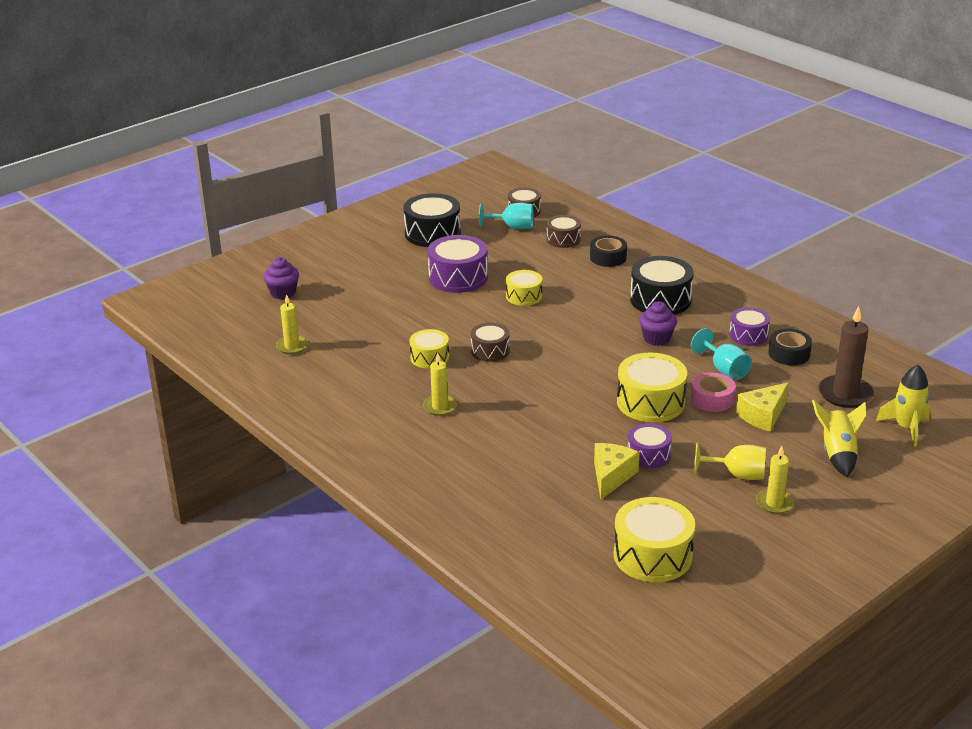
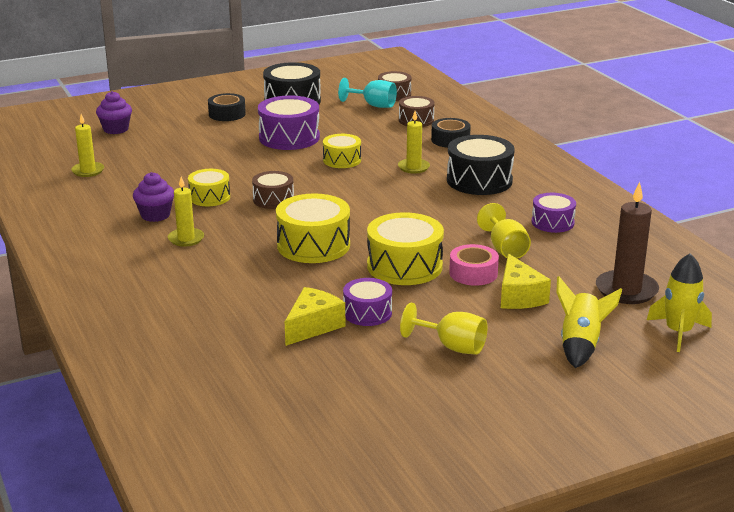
camera: 15 degrees right, 5 degrees down
(652, 555) = (302, 407): yellow drum -> yellow drum (313, 245)
(657, 338) = (451, 212): purple cupcake -> purple cupcake (155, 215)
(724, 370) = (505, 249): turquoise goblet -> yellow goblet
(763, 416) = (519, 296): yellow cheese -> yellow cheese turned 75 degrees counterclockwise
(774, 503) = (475, 380): yellow candle -> yellow candle (413, 167)
(789, 354) = (586, 245): black tape -> black tape (227, 114)

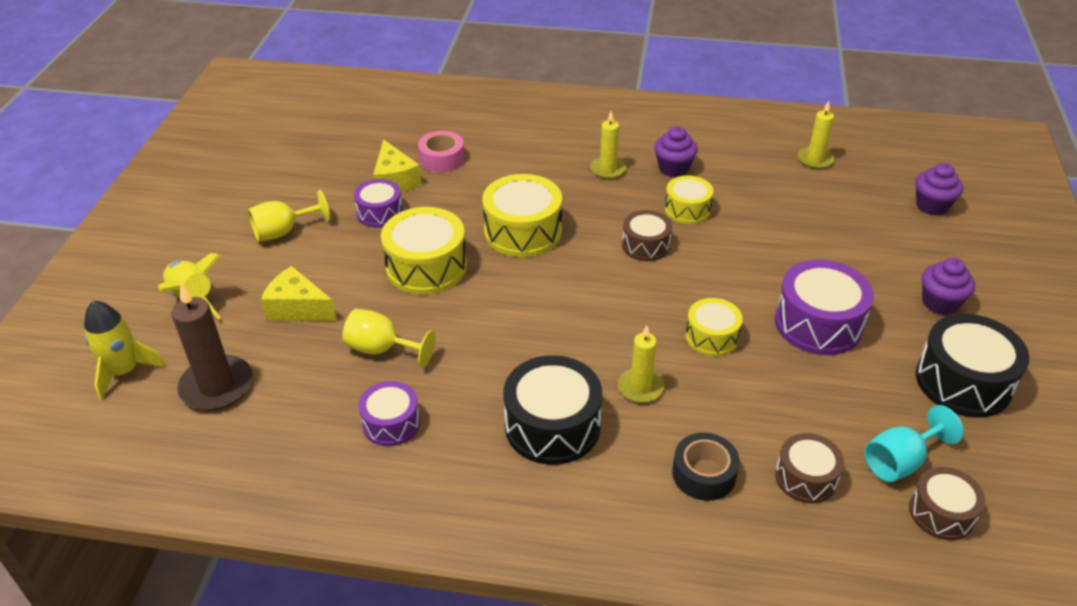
camera: 125 degrees right, 15 degrees up
(227, 114) = (940, 303): black tape -> purple cupcake
(473, 273) = (366, 302): pink tape -> pink tape (442, 159)

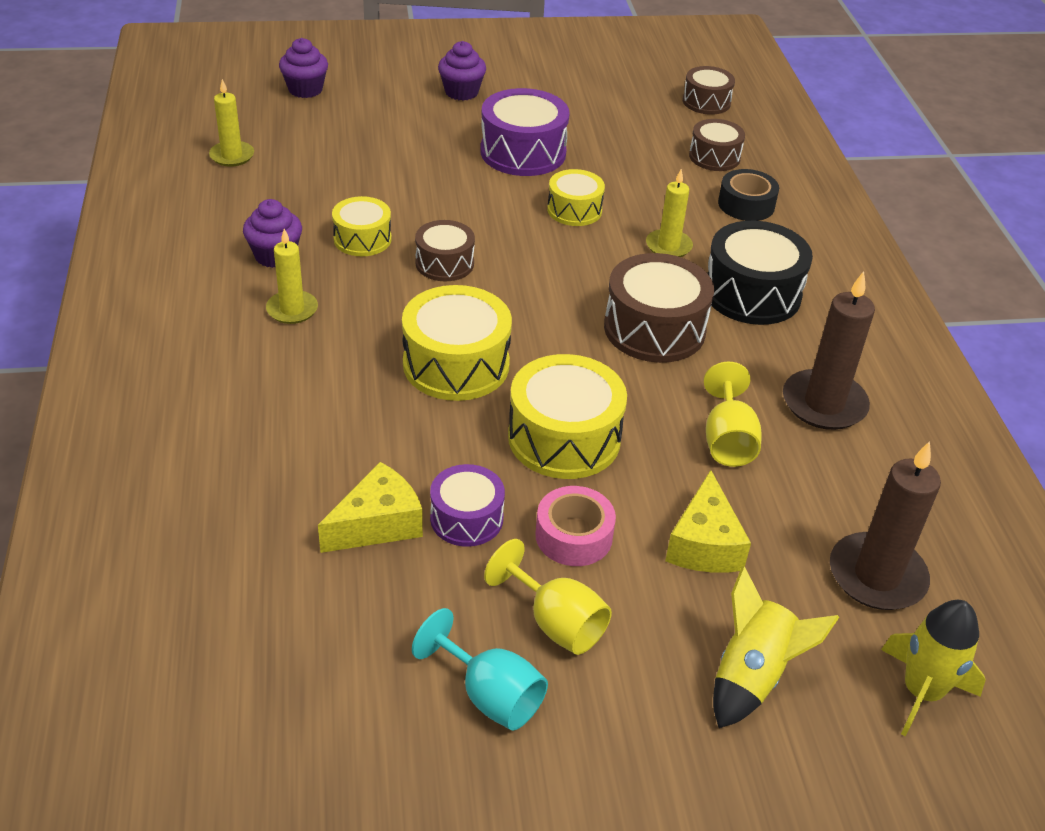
camera: 110 degrees left, 0 degrees up
(391, 423) = (824, 404): purple drum -> brown candle
(442, 159) = (304, 482): pink tape -> pink tape (573, 536)
(525, 344) = (654, 329): none -> brown drum
(900, 461) = (667, 116): turquoise goblet -> turquoise goblet (490, 695)
(963, 382) = (560, 87): black drum -> none

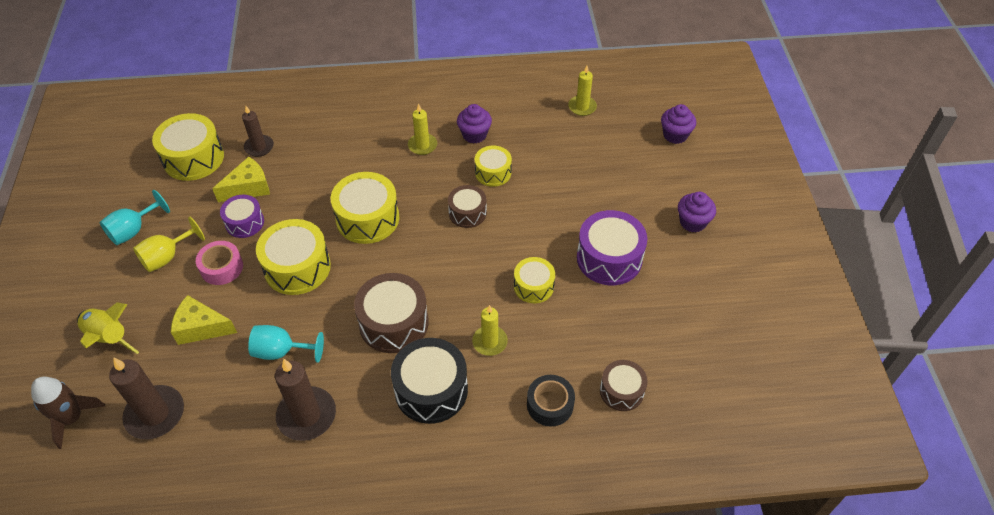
camera: 95 degrees right, 10 degrees up
(264, 522) = (259, 147): none -> brown candle
(283, 628) = (193, 158): none -> yellow drum
(378, 524) = (248, 188): yellow cheese -> yellow cheese turned 90 degrees counterclockwise
(706, 102) = (717, 397): brown drum -> none
(727, 440) = (281, 351): yellow goblet -> turquoise goblet
(921, 691) = (72, 418): yellow rocket -> brown rocket

